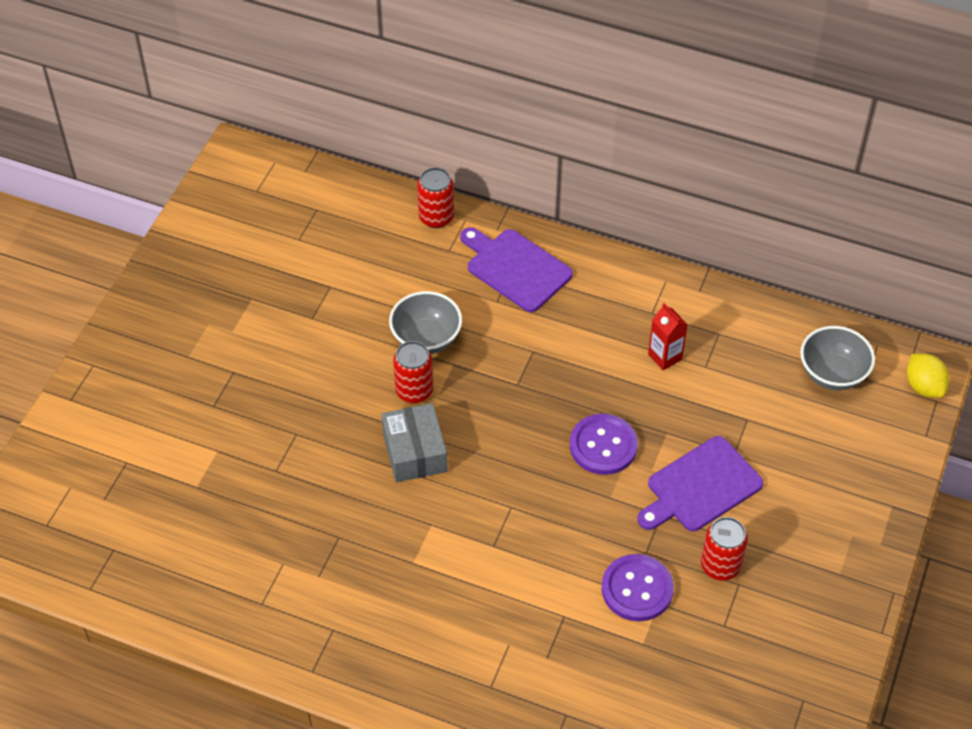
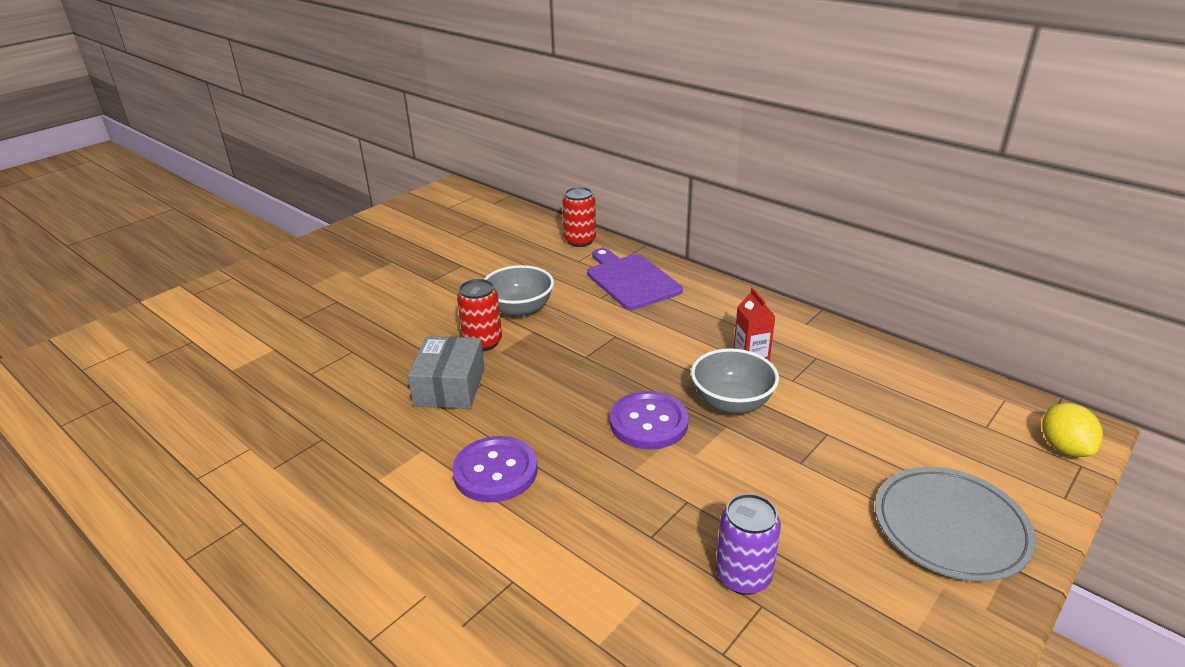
camera: 20 degrees right, 20 degrees down
(637, 589) = (620, 575): purple button -> purple button (495, 471)
(700, 487) = (747, 484): purple cutting board -> none
(720, 566) = (743, 576): red can -> purple can
(832, 374) = (943, 414): grey bowl -> grey bowl (731, 403)
(851, 484) = (950, 527): none -> grey plate

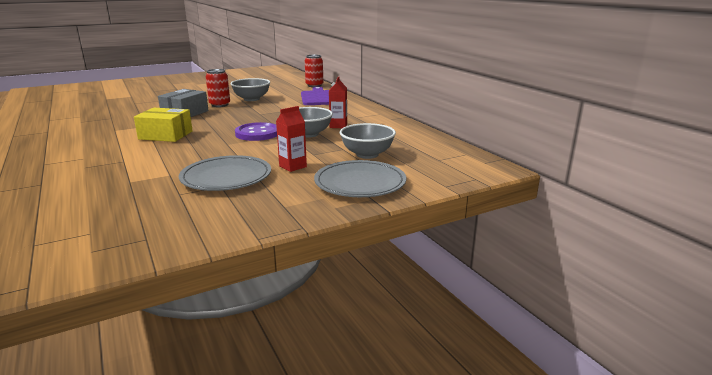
camera: 20 degrees right, 10 degrees down
(495, 471) = (166, 135): purple button -> yellow box
(743, 576) = (226, 177): purple can -> grey plate
(809, 510) = (293, 166): none -> red carton
(878, 441) = (367, 154): none -> grey bowl
(1064, 448) = (475, 172): yellow lemon -> none

